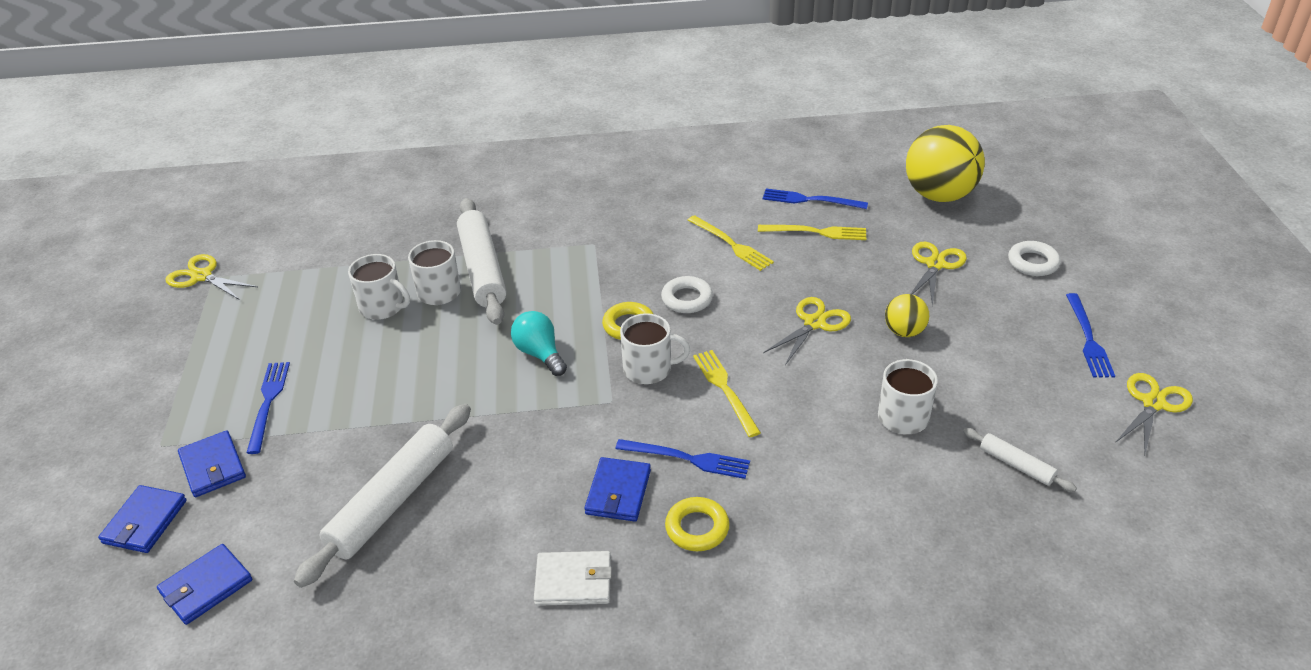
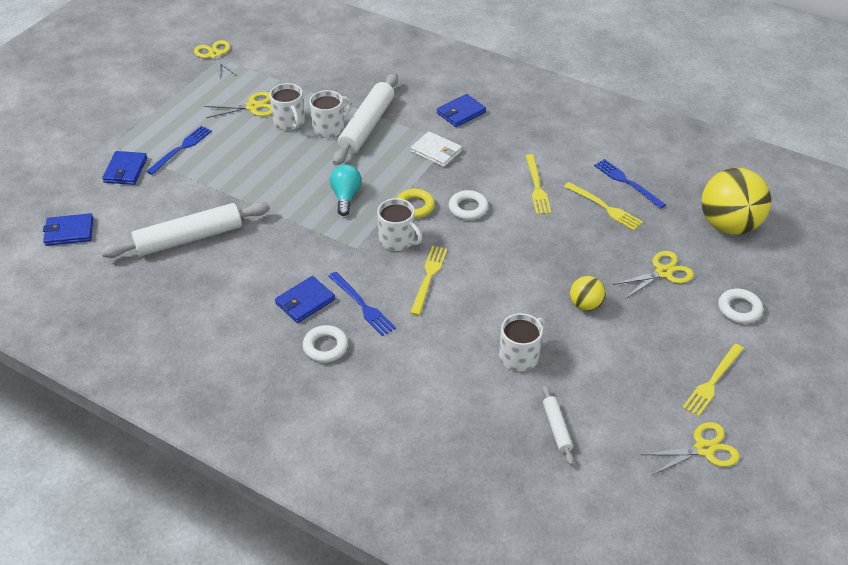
camera: 35 degrees right, 5 degrees up
(145, 522) = (72, 182): blue wallet -> blue wallet (461, 113)
(573, 581) = (233, 335): white wallet -> white wallet (436, 151)
(697, 528) = (325, 347): yellow ring -> white ring
(814, 323) = (532, 267): yellow scissors -> yellow scissors (253, 106)
(1088, 338) = (712, 381): blue fork -> yellow fork

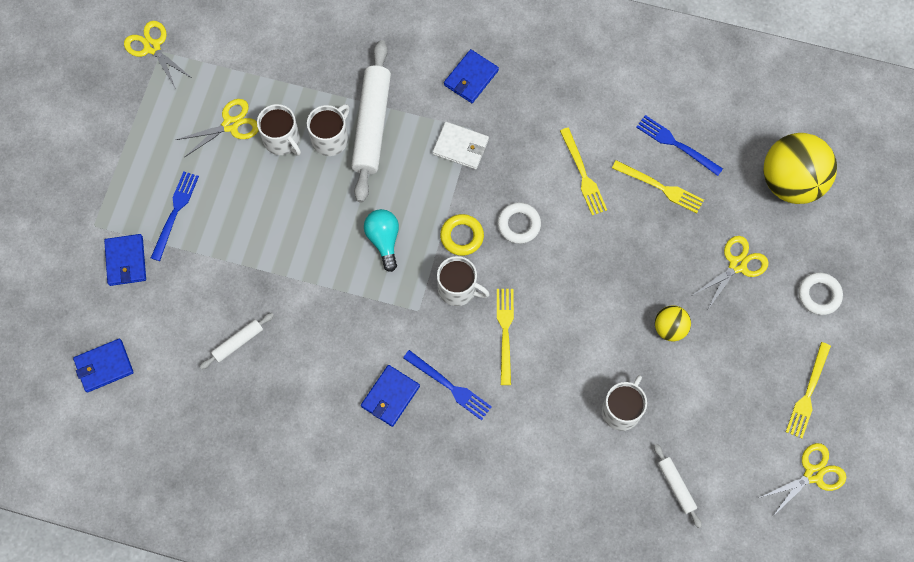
camera: 15 degrees left, 25 degrees up
(189, 238) = (238, 342): white rolling pin -> white rolling pin, size x0.48
(325, 347) = (430, 448): white ring -> none

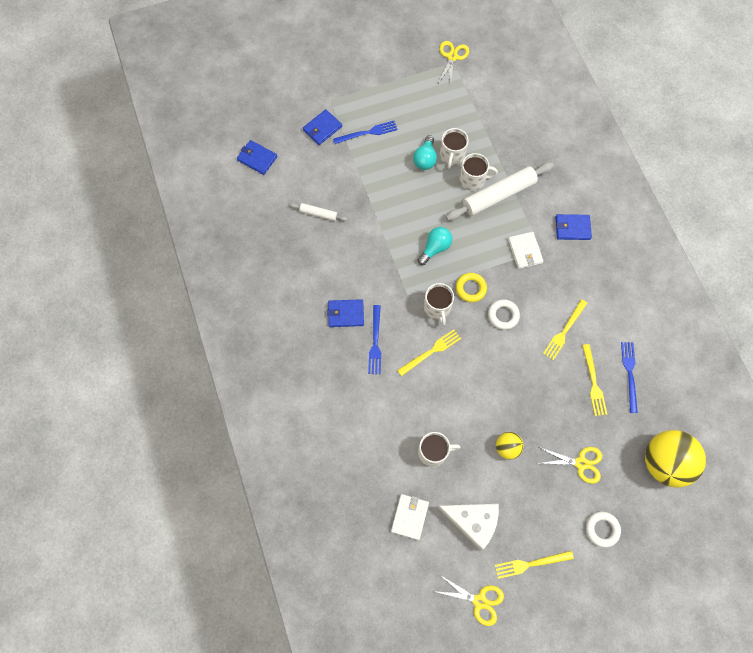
camera: 55 degrees right, 0 degrees up
(231, 125) = (439, 125): yellow scissors -> none
(262, 172) = (425, 159): none -> turquoise light bulb
(676, 486) = (410, 516): white rolling pin -> white wallet
(725, 422) = (472, 521): none -> white cheese

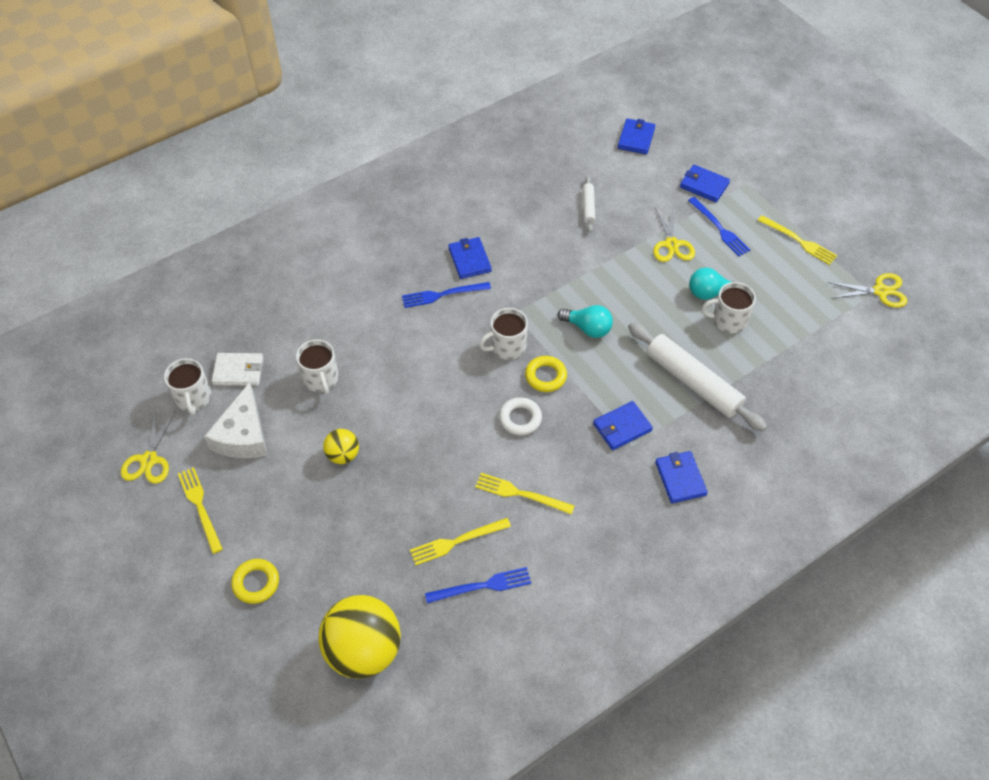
camera: 75 degrees right, 15 degrees down
(431, 352) = (447, 351): yellow fork -> yellow fork (799, 241)
(473, 180) = (703, 349): white mug -> white mug (193, 398)
(525, 251) = (622, 427): white wallet -> blue wallet
(581, 463) = (340, 543): yellow scissors -> yellow scissors (671, 244)
(602, 529) = (256, 583): white ring -> yellow ring

